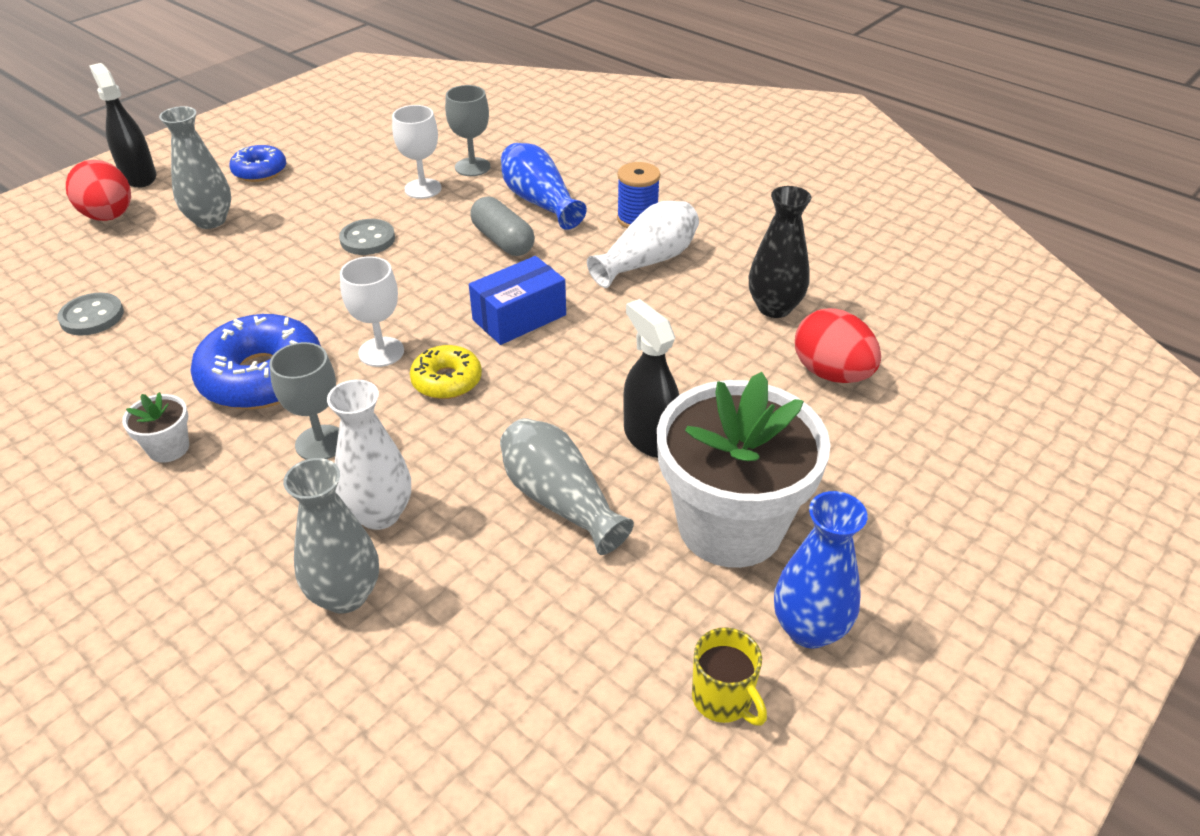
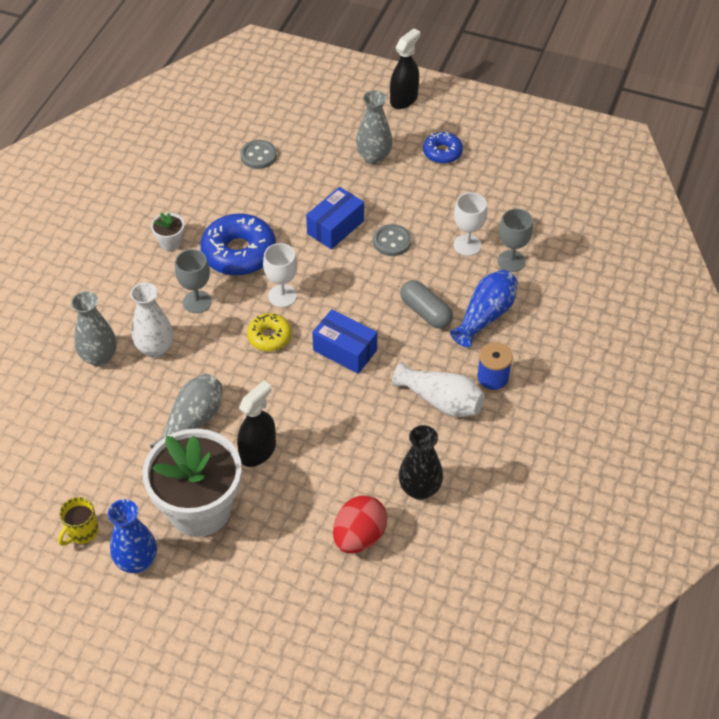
camera: 70 degrees right, 10 degrees up
(109, 216) = (354, 110): red egg -> none
(300, 278) = (335, 227): none -> blue box
(503, 241) = (425, 312): grey capsule -> grey capsule turned 75 degrees counterclockwise

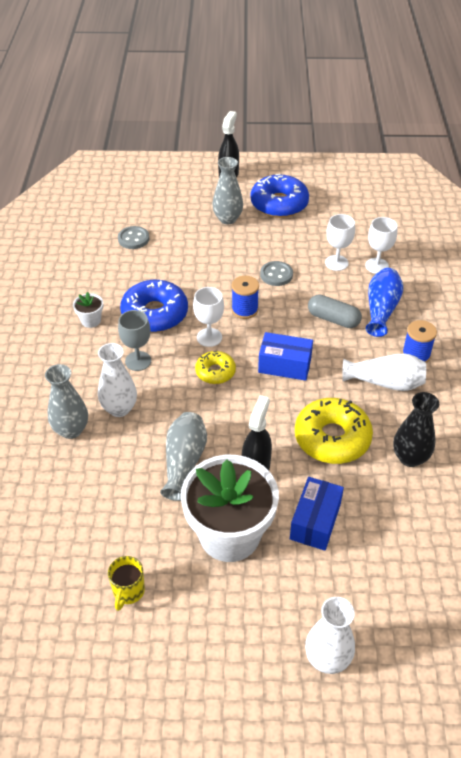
camera: 20 degrees left, 5 degrees down
(137, 561) = (195, 602): blue vase -> none
(230, 652) = (327, 658): none -> white vase
(335, 227) = (225, 275): blue box -> blue box (315, 521)
(335, 274) = (244, 310): none -> blue spool
(351, 444) = (332, 438): none -> yellow donut
(359, 537) = (383, 513): red egg -> none
(442, 152) = (279, 204): blue donut -> blue donut, size x1.77
(511, 261) = (377, 266): grey goblet -> white goblet

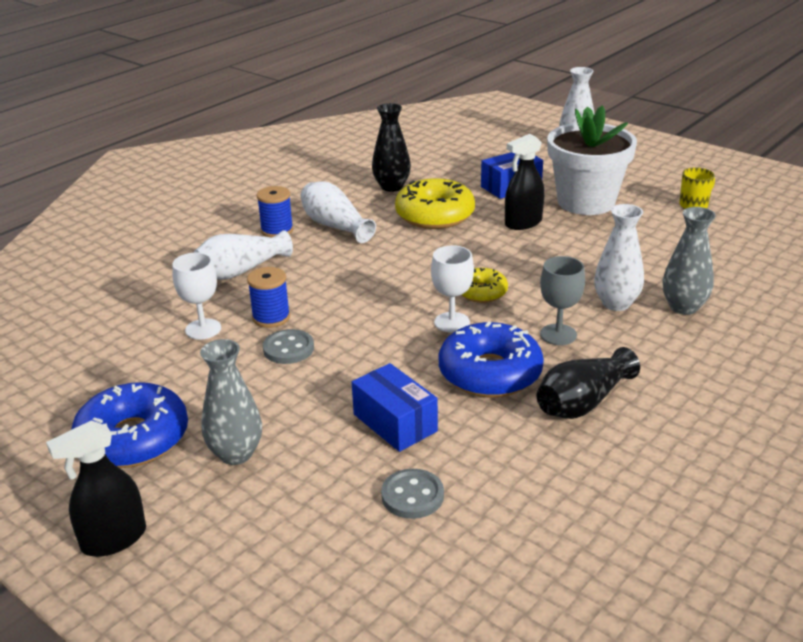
camera: 140 degrees left, 15 degrees down
(91, 320) = (583, 402): white flower pot -> black vase
(184, 462) = (583, 247): grey vase -> none
(244, 310) = (377, 330): blue spool -> blue spool (271, 317)
(284, 365) = (405, 270): blue box -> blue box (395, 423)
(333, 319) = (300, 283): grey capsule -> none
(377, 266) = (169, 307): white goblet -> none
(381, 309) = (241, 270): blue vase -> white vase

